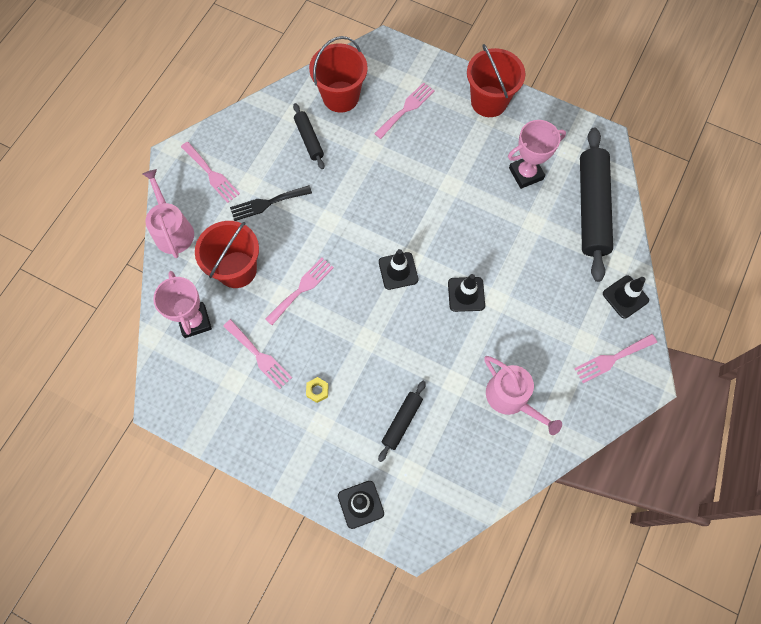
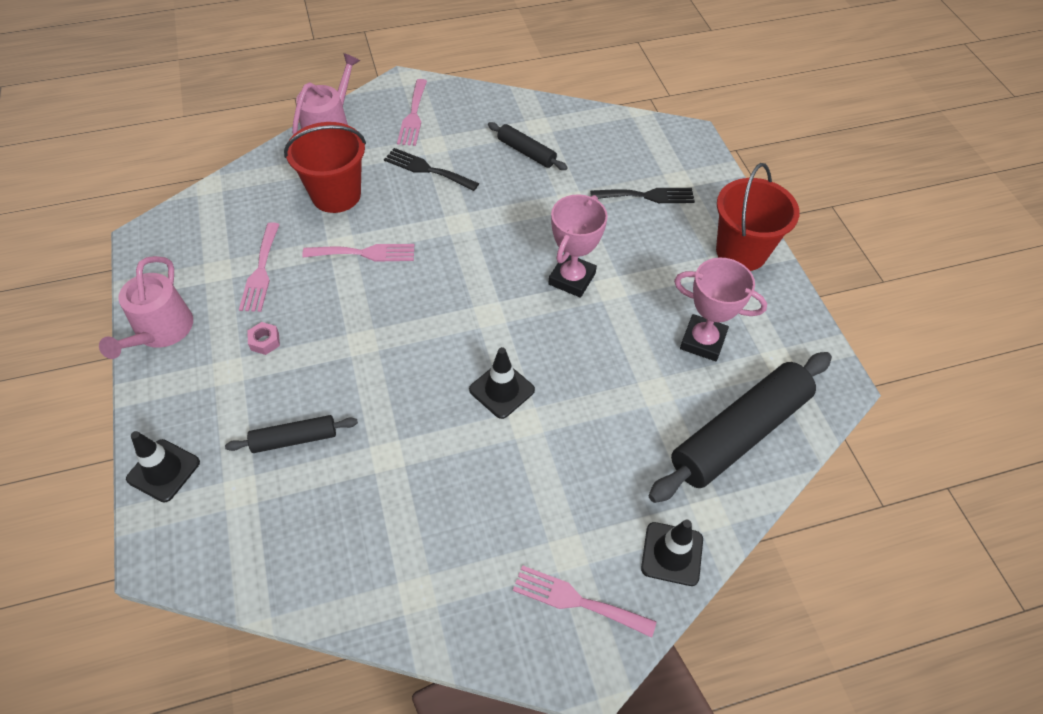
camera: 45 degrees right, 15 degrees down
(194, 321) = (253, 203): pink trophy -> pink trophy (572, 279)
(309, 139) = (526, 152): black rolling pin -> black rolling pin turned 75 degrees counterclockwise
(317, 390) = (265, 341): yellow nut -> pink nut
(340, 97) = (597, 143): red bucket -> none
(398, 271) = (465, 313): black traffic cone -> none
(406, 109) = (647, 196): pink fork -> black fork
(511, 398) = (420, 526): pink watering can -> pink watering can (161, 331)

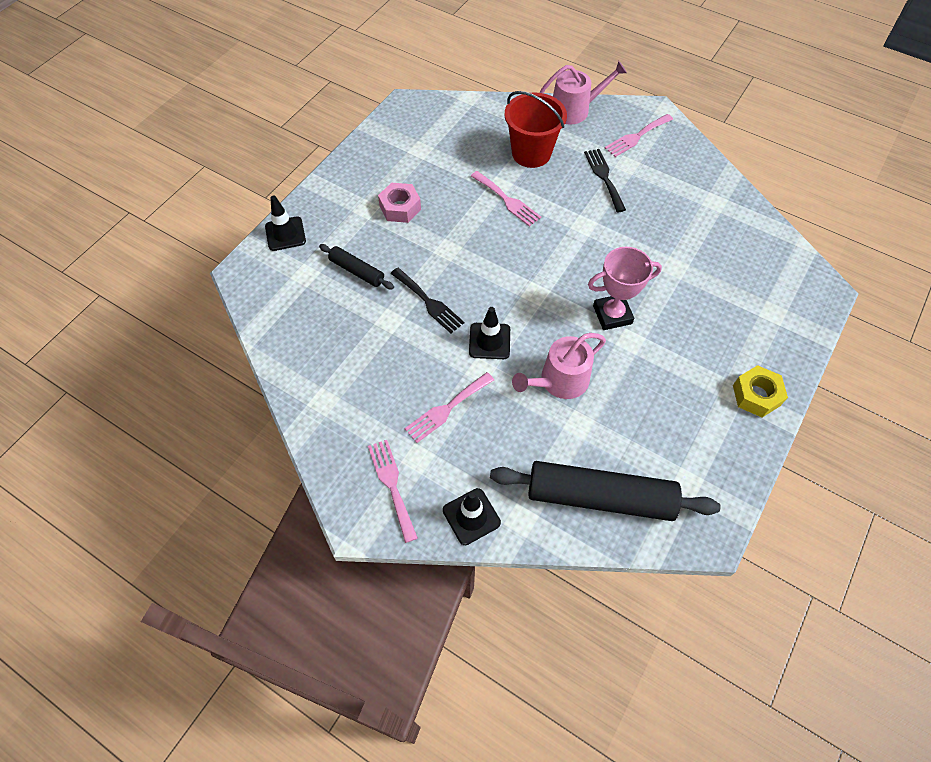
camera: 50 degrees right, 5 degrees up
(161, 331) = (359, 161): pink watering can -> pink watering can (559, 381)
(261, 271) = (441, 167): pink fork -> pink fork (447, 409)
(265, 341) = (400, 208): pink nut -> pink nut, size x1.76
(526, 152) = (683, 213): black rolling pin -> none
(647, 196) = (734, 305): black fork -> black fork (428, 302)
(702, 341) = (649, 424): pink trophy -> none
(741, 251) = (756, 395): red bucket -> yellow nut

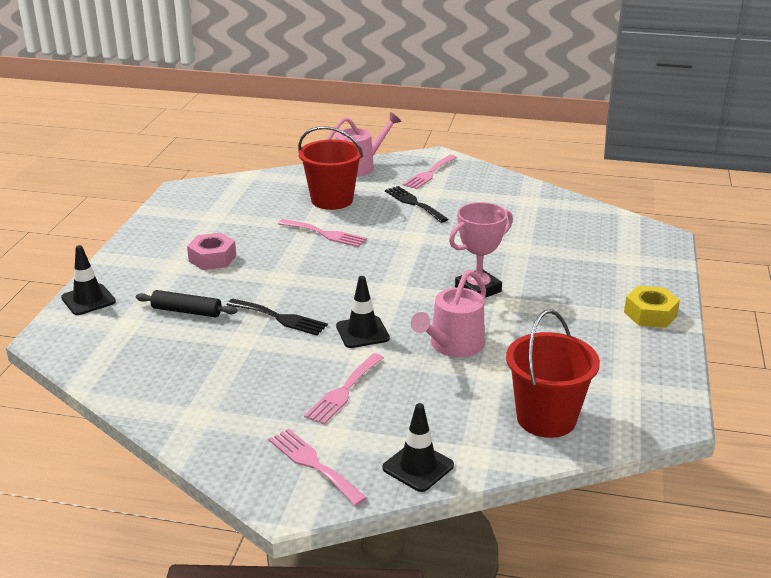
camera: 20 degrees left, 30 degrees down
(600, 496) = (546, 418): black rolling pin -> red bucket

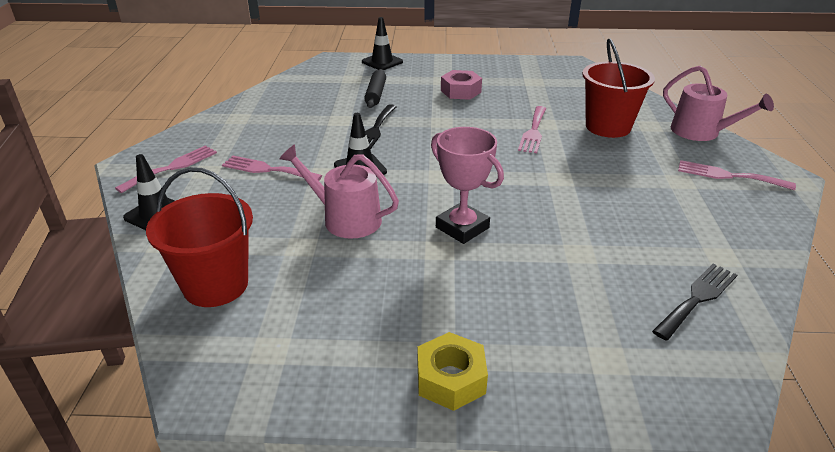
camera: 80 degrees right, 5 degrees up
(414, 203) = (640, 172): black fork -> black fork (697, 298)

